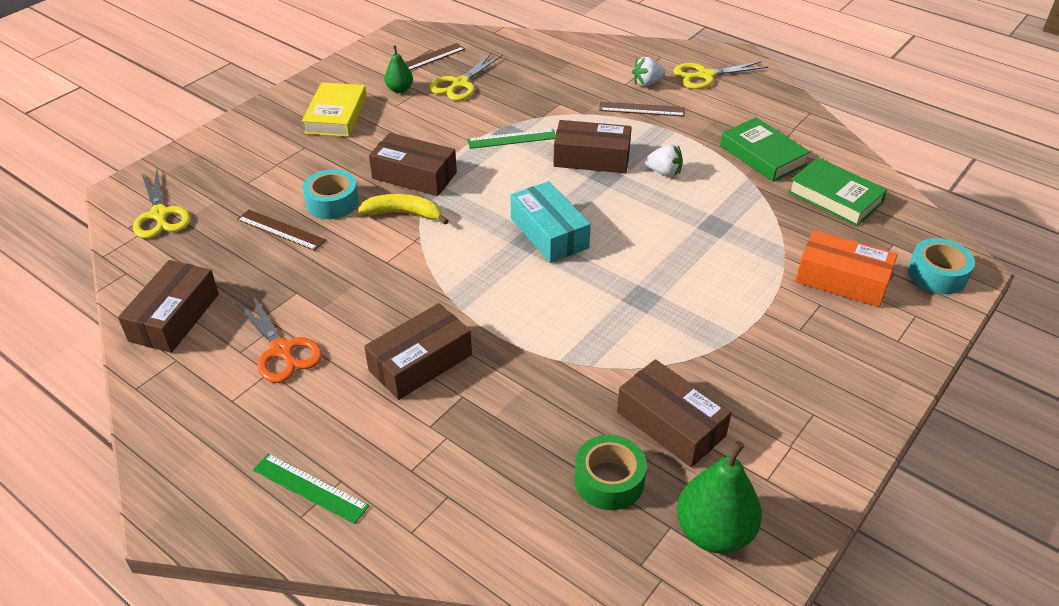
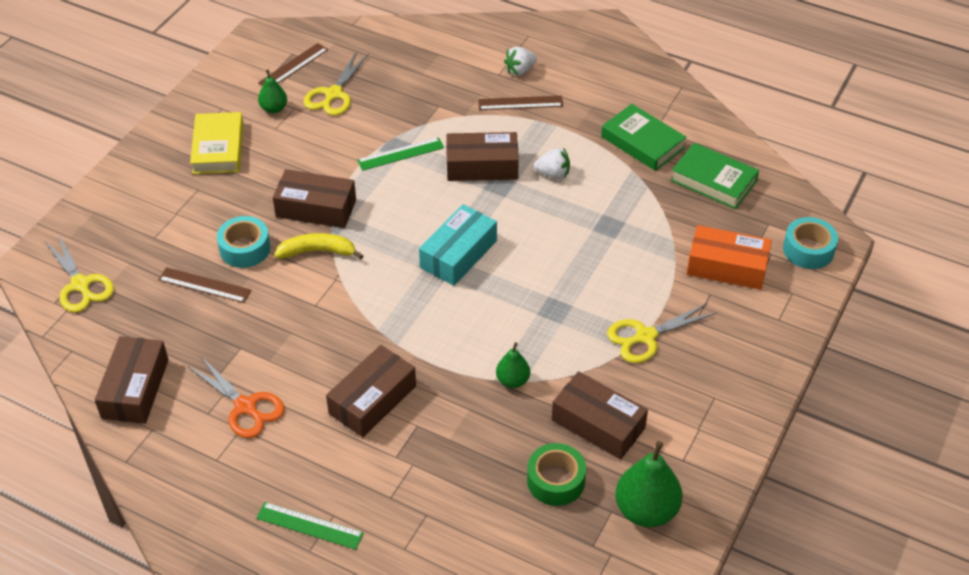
camera: 10 degrees left, 5 degrees up
(549, 233) = (458, 254): turquoise box -> turquoise box turned 75 degrees clockwise
(581, 364) = (512, 380): none -> green pear
(705, 76) = (575, 55): yellow scissors -> yellow scissors (645, 337)

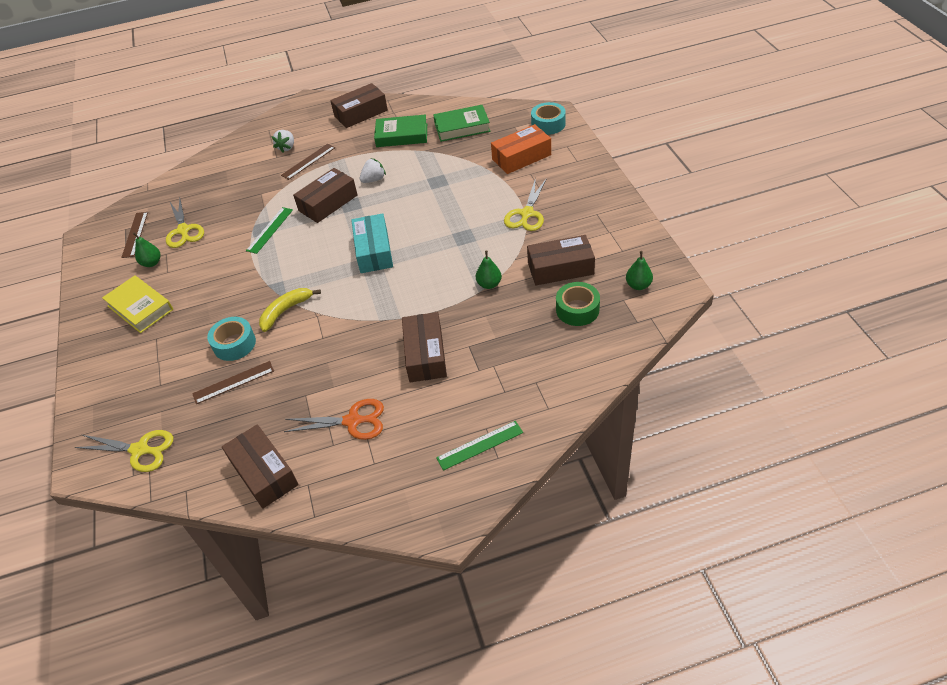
camera: 40 degrees left, 0 degrees up
(316, 208) = (253, 291): brown box -> brown box (361, 113)
(646, 510) = (638, 285): green pear -> green pear, size x0.56

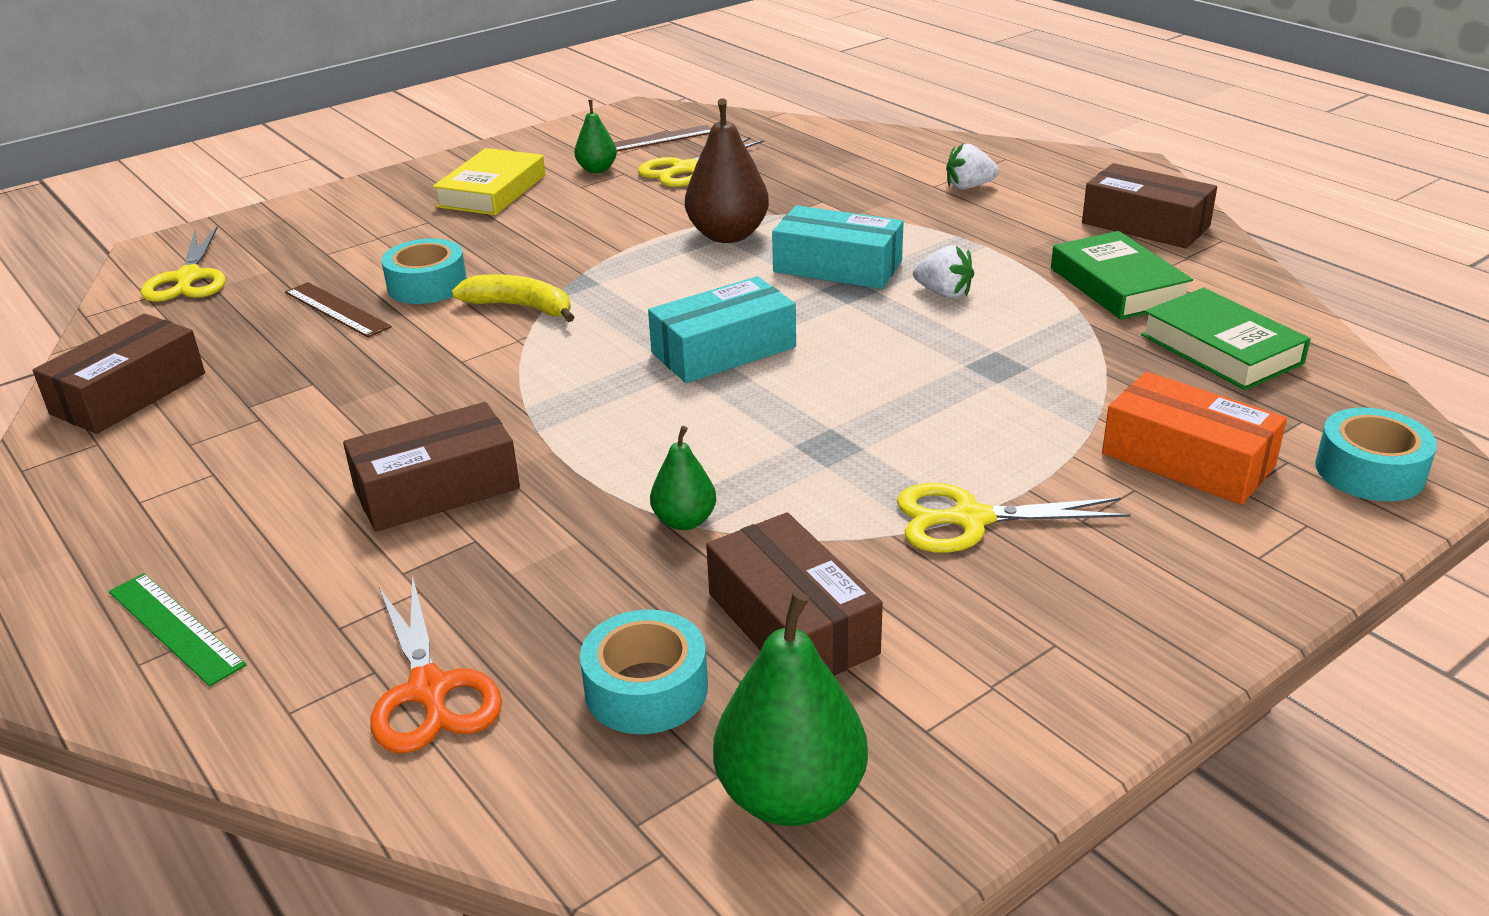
camera: 65 degrees right, 15 degrees down
(270, 230) = (727, 235): green ruler -> brown pear
(308, 161) = (945, 216): brown ruler -> none
(328, 203) = (837, 267): brown box -> turquoise box
(353, 421) = (247, 450): orange scissors -> orange scissors (429, 690)
(577, 309) = (646, 689): green tape -> turquoise tape
(638, 285) = (791, 796): green pear -> green pear, size x1.79

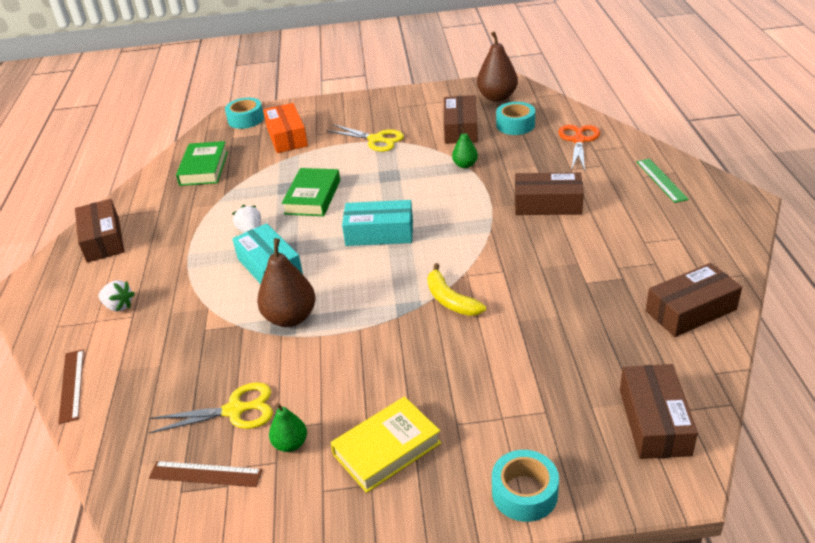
camera: 145 degrees left, 5 degrees up
(189, 278) = (654, 421): yellow scissors -> brown box
(337, 309) = (556, 340): brown ruler -> brown ruler (72, 385)
(427, 285) = (492, 342): turquoise tape -> turquoise tape (524, 493)
(791, 796) = (497, 97): green pear -> brown pear
(1117, 285) = (181, 209): green book -> green book (313, 197)

